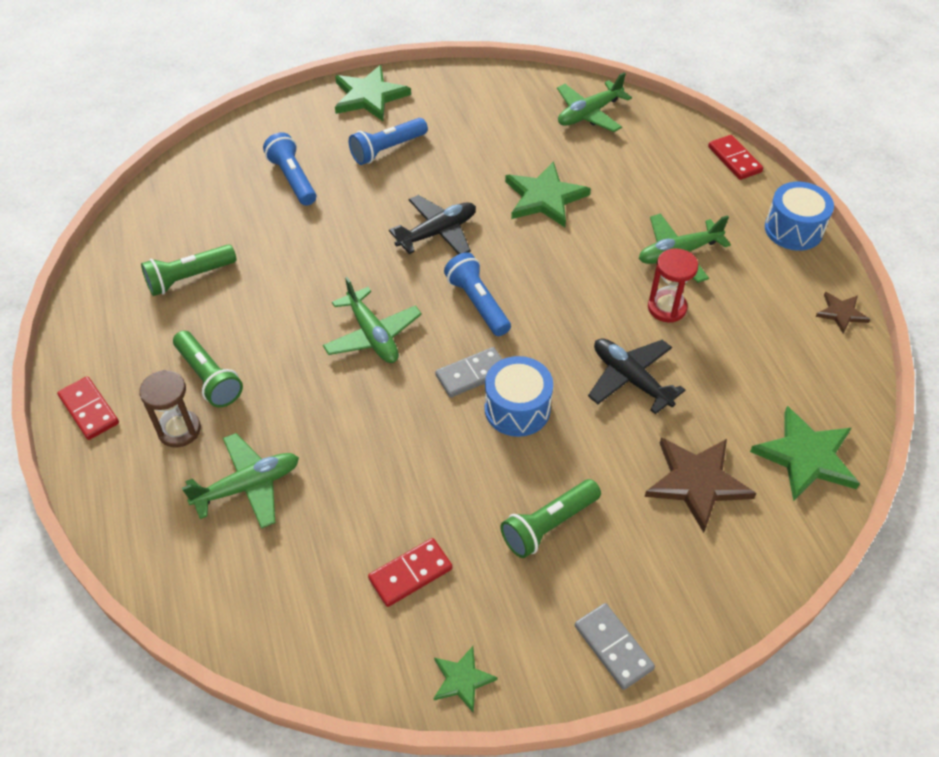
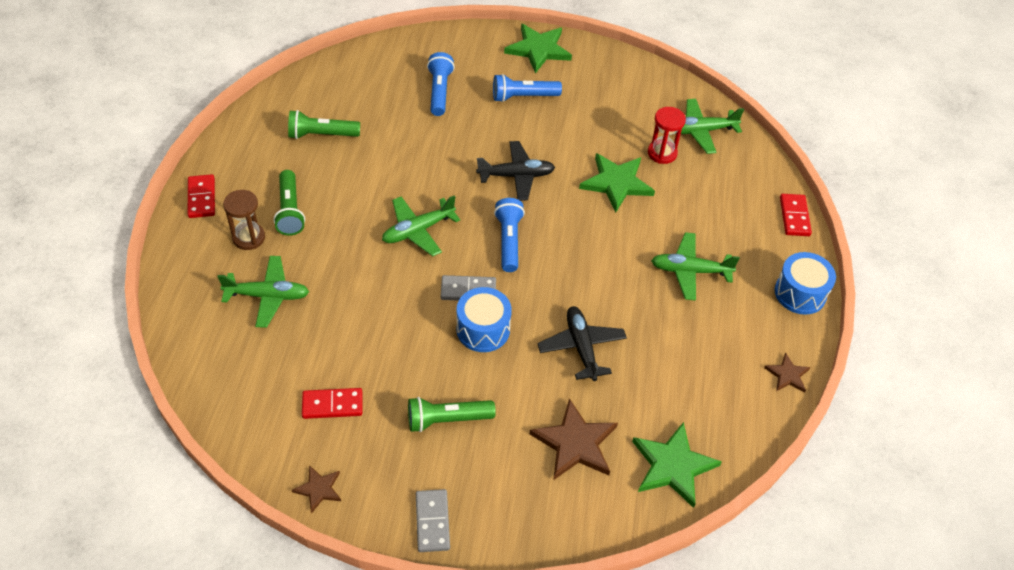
camera: 25 degrees right, 0 degrees up
(372, 335) = (418, 230): green plane -> green plane turned 60 degrees clockwise
(462, 680) = (318, 489): green star -> brown star
(667, 308) = (649, 308): red hourglass -> red hourglass (662, 153)

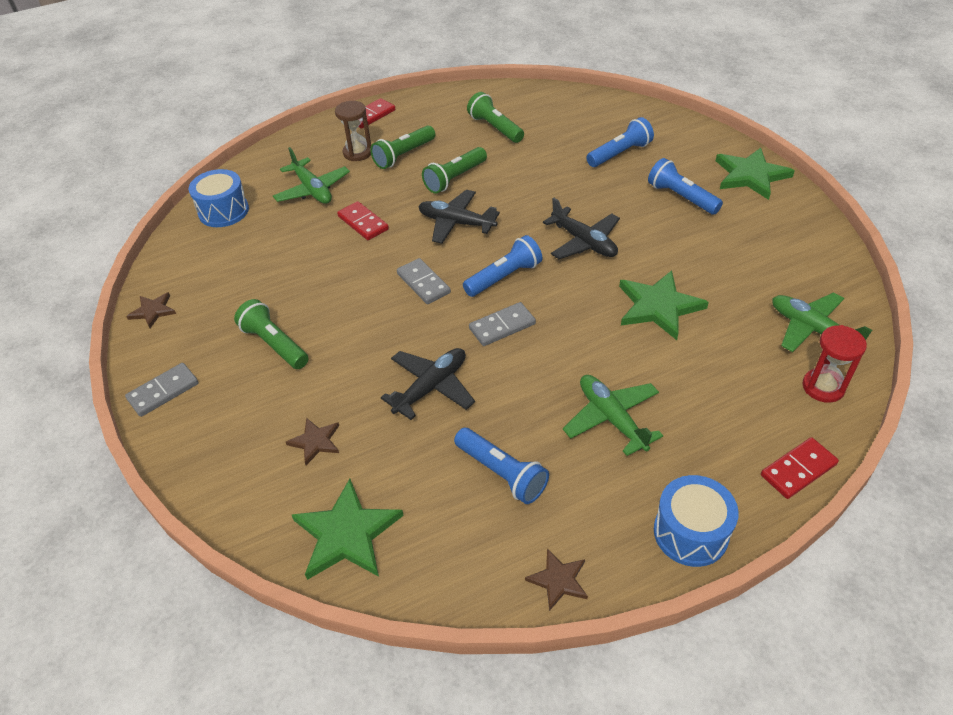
camera: 60 degrees right, 5 degrees down
(332, 405) = (238, 275): red domino -> red domino (363, 223)
(360, 198) = (455, 178): none -> green flashlight
(418, 230) = (456, 223): green plane -> black plane
(483, 329) = (389, 314): blue drum -> blue drum (223, 211)
(558, 273) = (502, 326): none -> grey domino
(575, 443) = (315, 441): brown star -> brown star, size x0.54
(662, 153) = (740, 317): red hourglass -> red hourglass (823, 387)
(688, 353) = (501, 473): none -> blue flashlight

